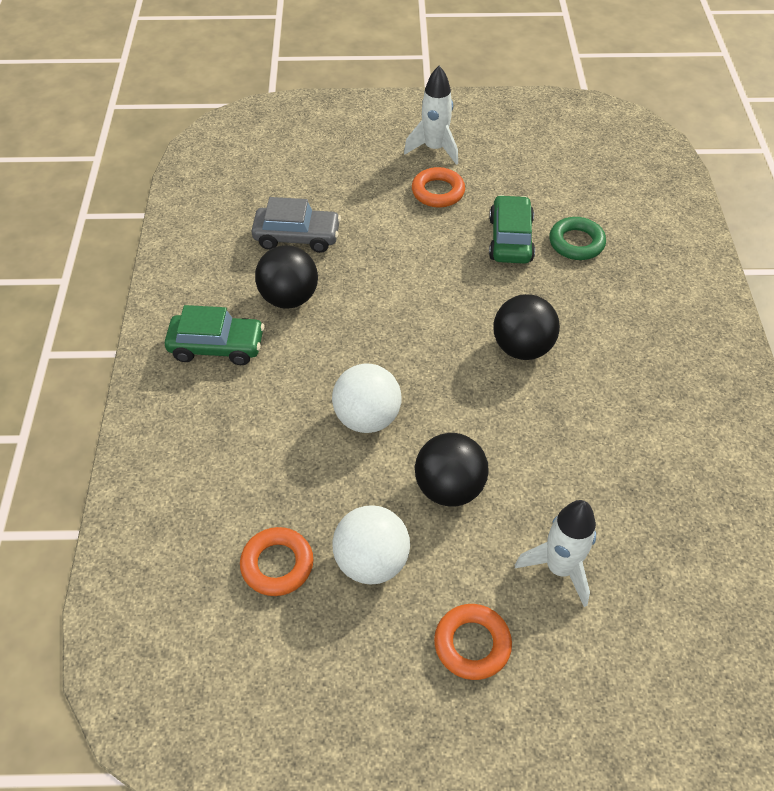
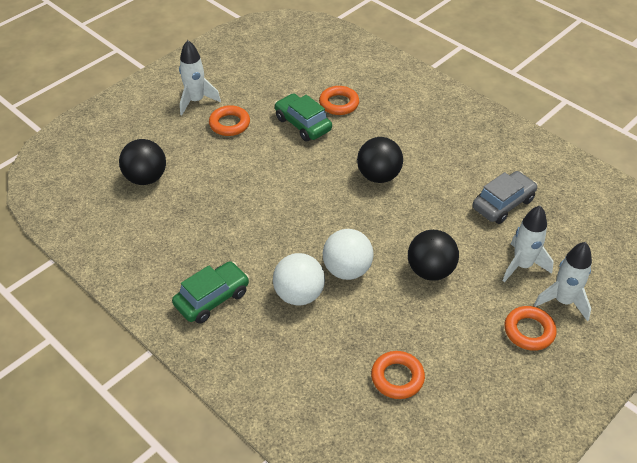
camera: 45 degrees left, 5 degrees down
(289, 298) = (219, 241): black ball -> black ball (146, 178)
(297, 237) = (178, 204): grey car -> grey car (503, 204)
(371, 561) = (439, 335): white ball -> white ball (299, 295)
(556, 648) = (563, 301): none -> white rocket
(576, 243) = (339, 104): green ring -> orange ring

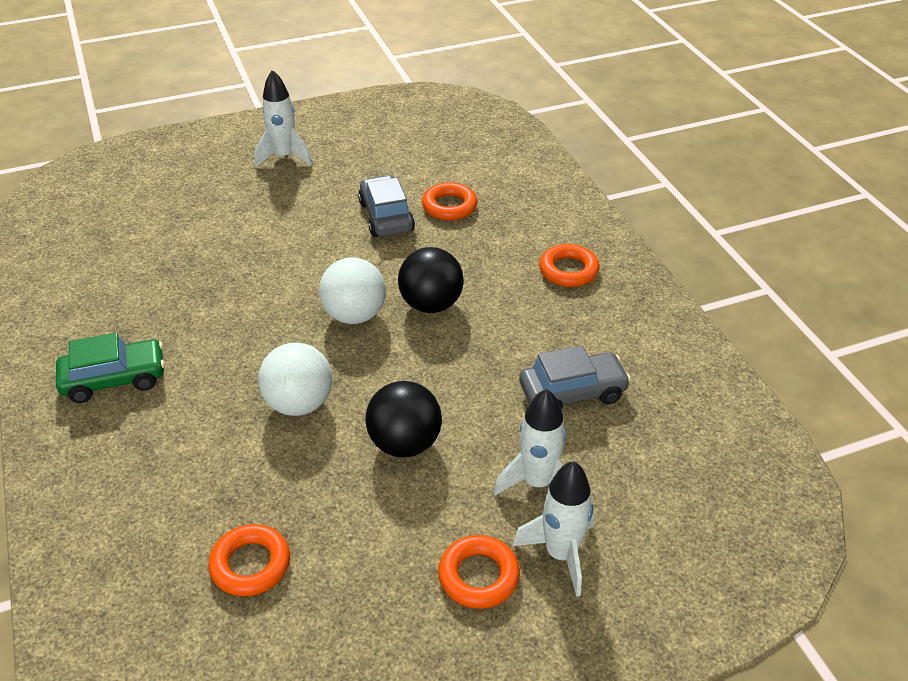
camera: 25 degrees right, 5 degrees down
(146, 178) = (159, 222): black ball -> none
(229, 124) = (301, 192): orange ring -> orange ring (568, 270)
(299, 295) = (216, 412): white ball -> white ball (354, 315)
(303, 124) = (386, 217): green car -> grey car

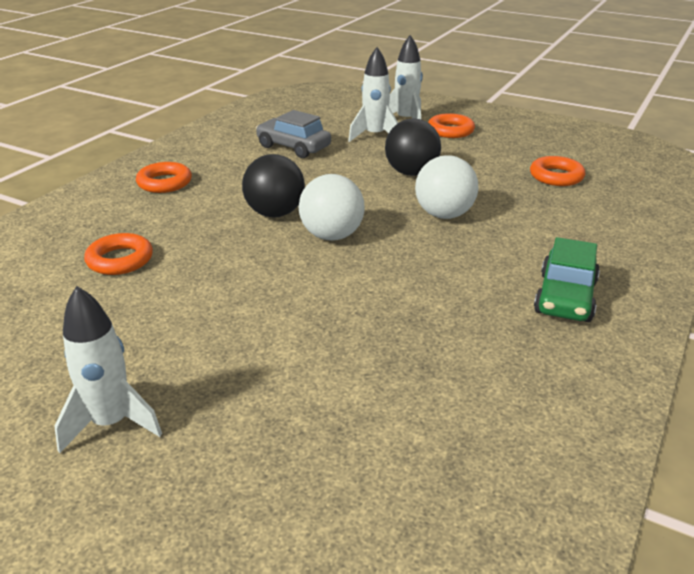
camera: 130 degrees left, 10 degrees down
(115, 379) = (565, 297): green car -> green car turned 105 degrees counterclockwise
(386, 217) = (175, 284): grey car -> none

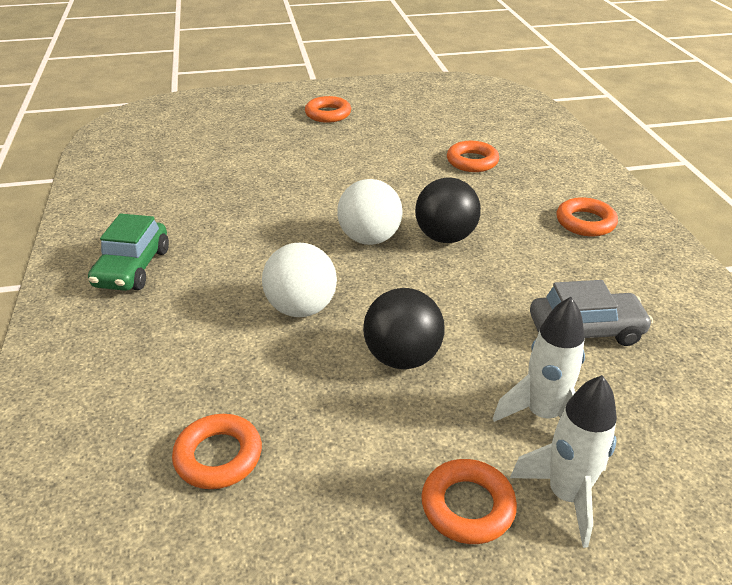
camera: 140 degrees right, 5 degrees up
(111, 423) = (328, 114): white rocket -> orange ring
(565, 297) = (133, 268): green car -> green car turned 150 degrees counterclockwise

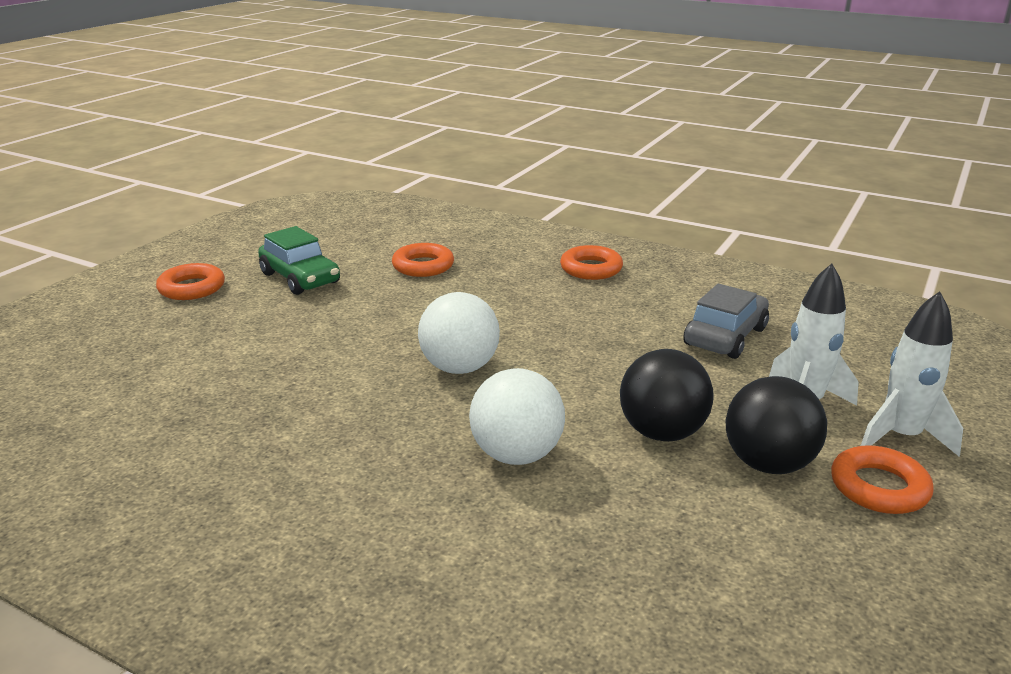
camera: 50 degrees left, 10 degrees down
(133, 268) = (264, 543): green car -> green car (300, 278)
(218, 456) = (692, 609): orange ring -> none
(445, 237) = (518, 332): black ball -> black ball (768, 464)

